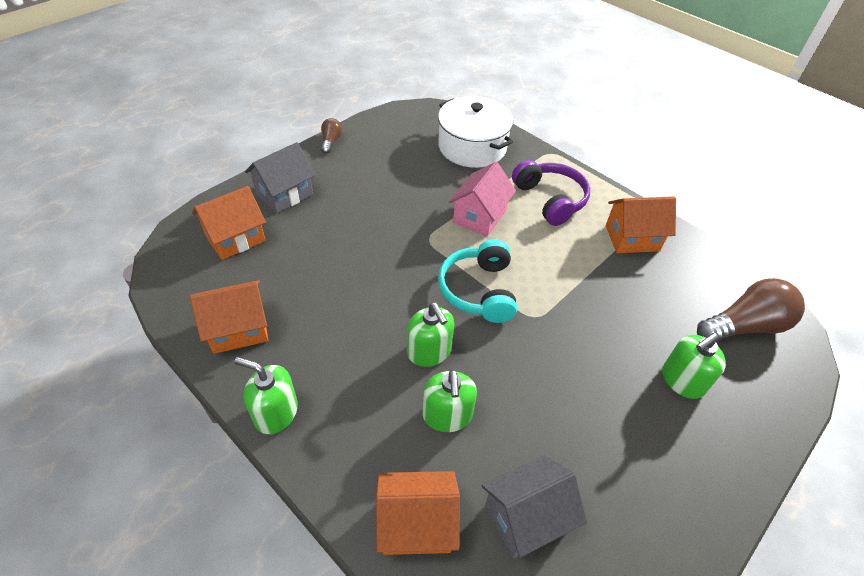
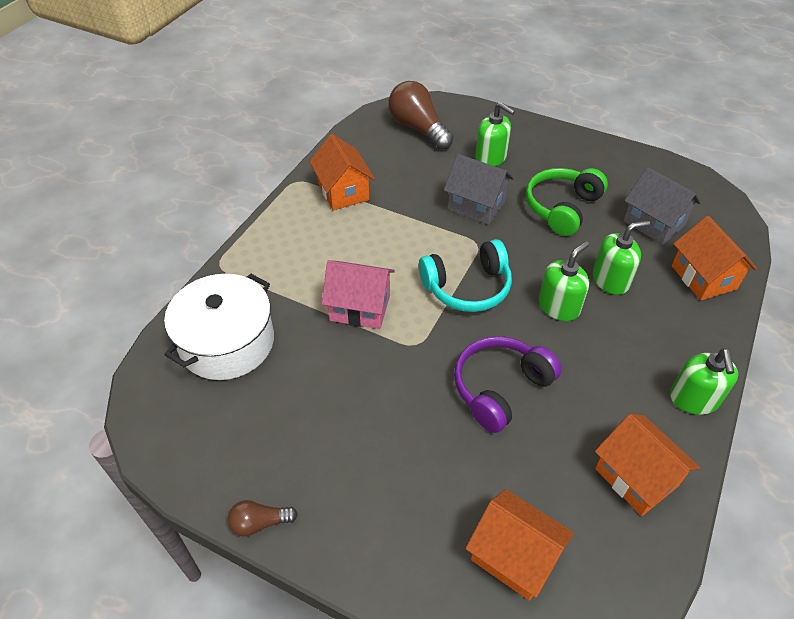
camera: 105 degrees left, 0 degrees up
(284, 194) = (404, 534): grey house -> grey house (476, 205)
(550, 199) = (307, 254): purple headphones -> purple headphones (500, 388)
(576, 419) = (562, 208): none -> green headphones

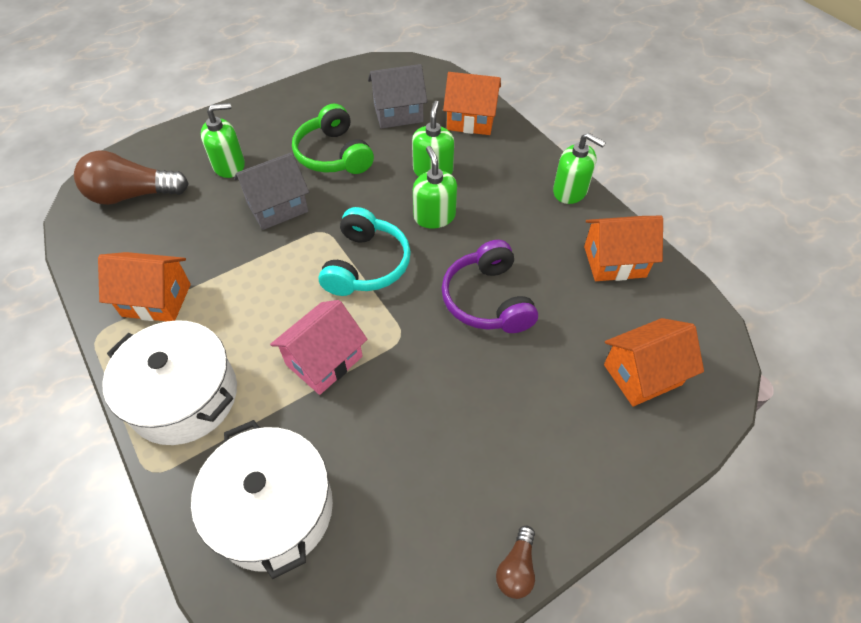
camera: 60 degrees left, 5 degrees up
(280, 249) = (184, 396): none -> white pot

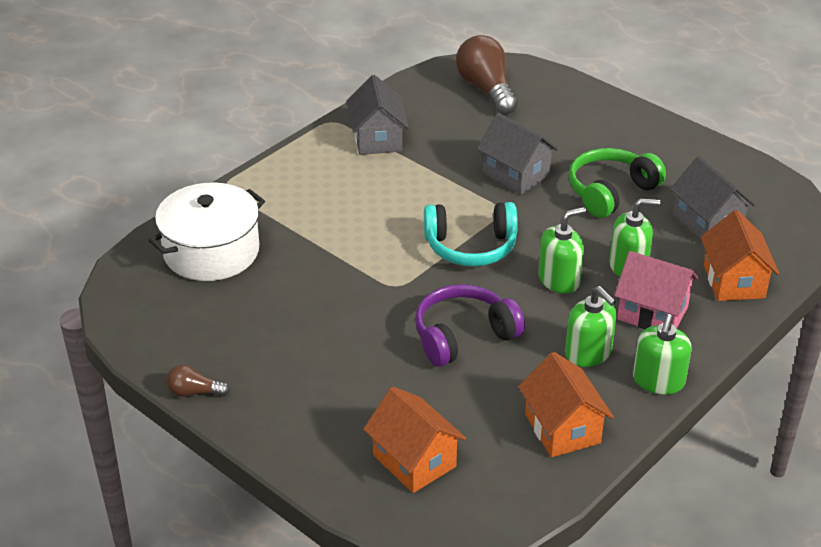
camera: 75 degrees right, 15 degrees down
(156, 300) = (377, 139): orange house -> grey house
(184, 396) = (292, 181): white pot -> none
(229, 165) = (555, 131): green soap dispenser -> green soap dispenser (588, 353)
(324, 360) = (352, 245): pink house -> pink house (652, 313)

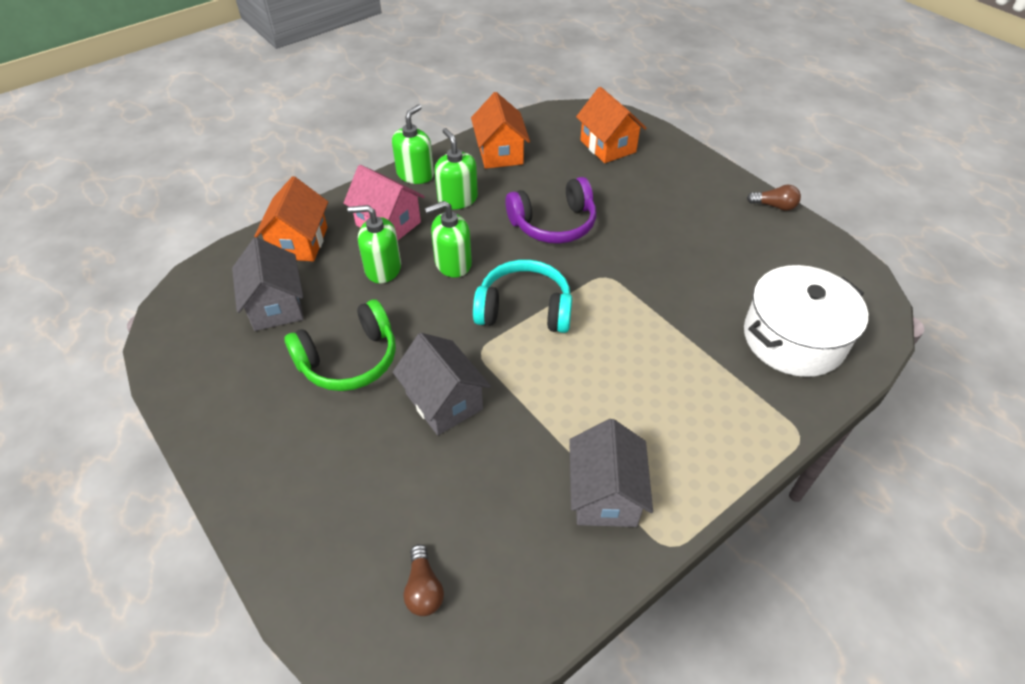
camera: 170 degrees left, 10 degrees up
(486, 90) = (423, 589): brown light bulb -> brown light bulb, size x0.49

